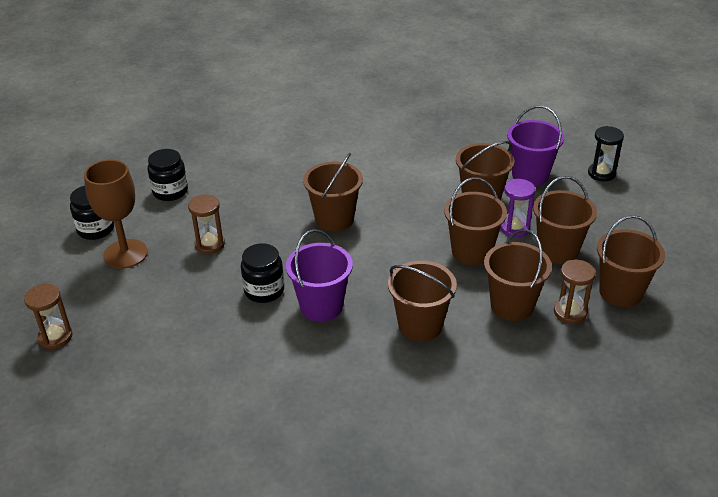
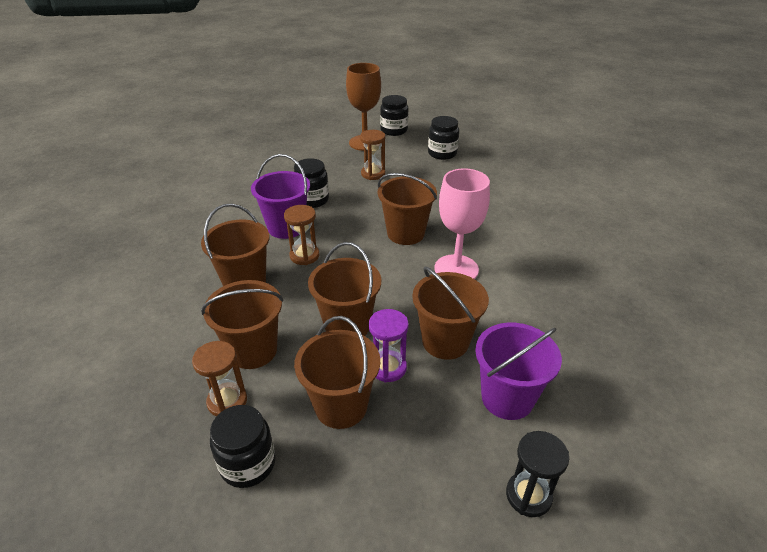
camera: 90 degrees right, 0 degrees up
(55, 337) = (285, 129): brown hourglass -> brown hourglass (304, 256)
(390, 191) = (456, 269): none -> pink goblet
(620, 292) = (248, 464): brown bucket -> black jar

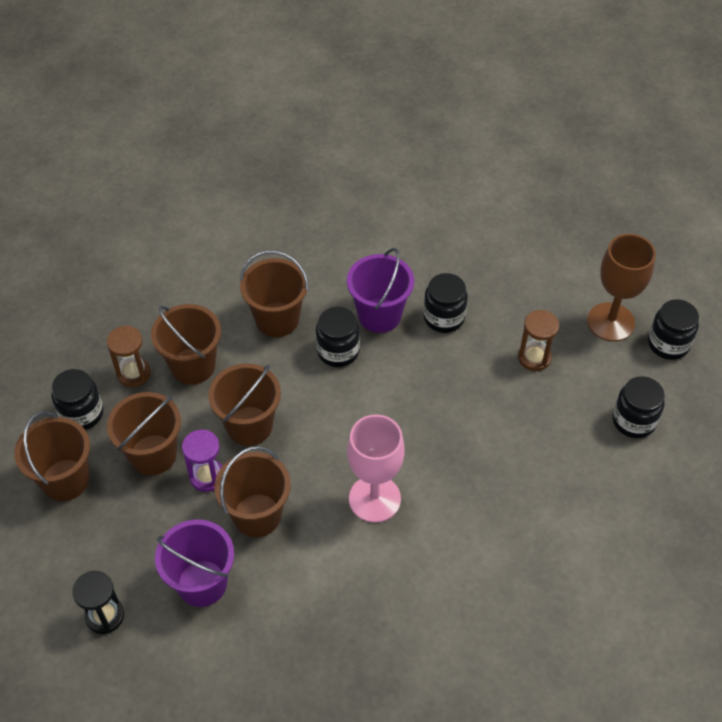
camera: 70 degrees right, 15 degrees up
(304, 256) = (338, 351): brown hourglass -> black jar
(405, 233) = (420, 431): brown bucket -> brown bucket (65, 480)

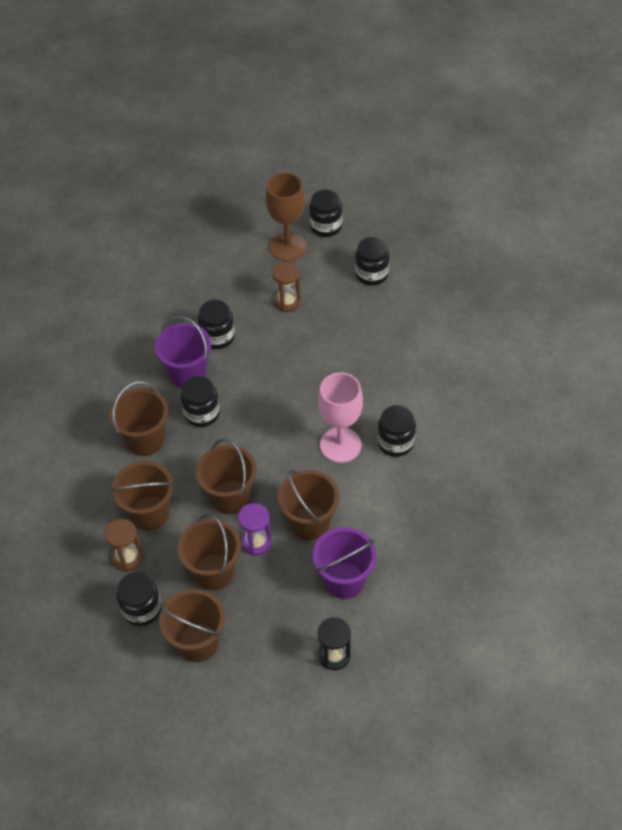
camera: 60 degrees left, 0 degrees up
(411, 554) = (395, 442): none -> black jar

